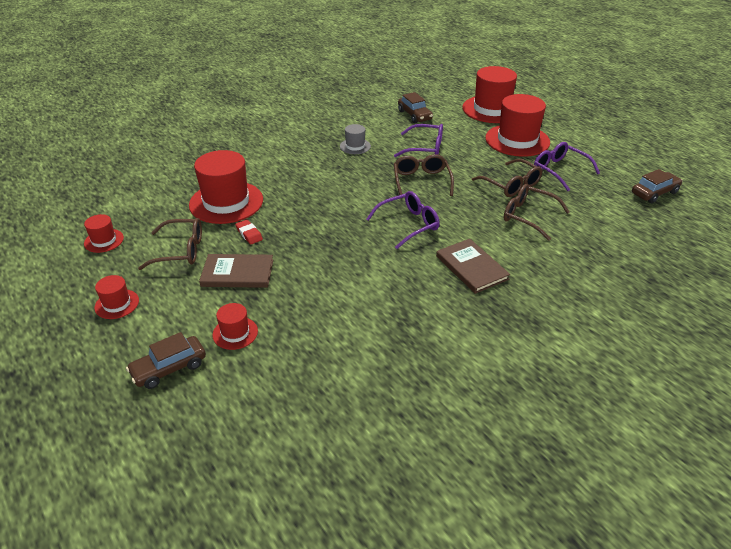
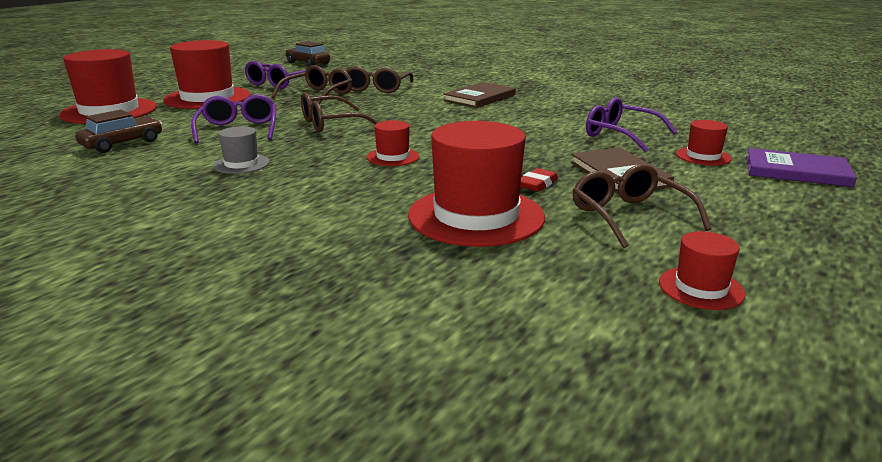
camera: 110 degrees left, 15 degrees down
(117, 304) = (785, 225): red hat -> red hat (393, 157)
(169, 368) = (796, 171): brown car -> purple book
(408, 224) = (431, 120): purple glasses -> purple glasses (620, 135)

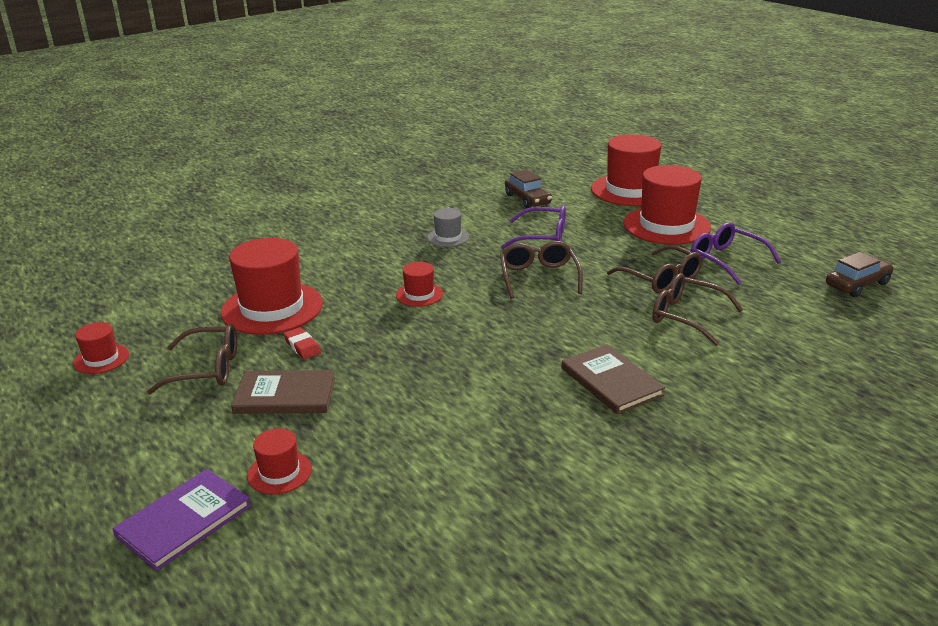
camera: 110 degrees right, 5 degrees up
(620, 135) = (390, 441): purple glasses -> none

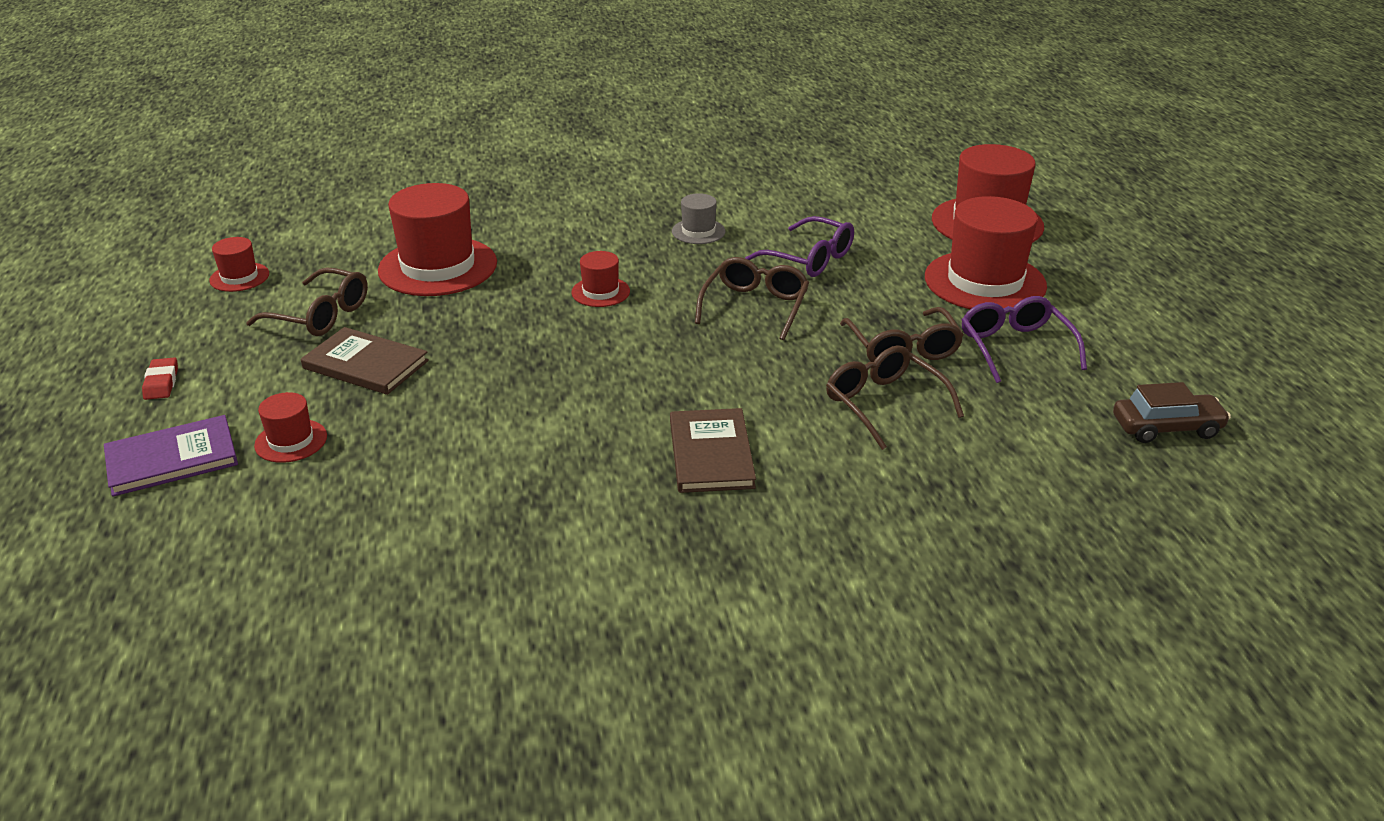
camera: 25 degrees right, 5 degrees up
(302, 346) = (429, 317): red eraser -> red eraser (161, 383)
(527, 199) = (841, 205): brown car -> none

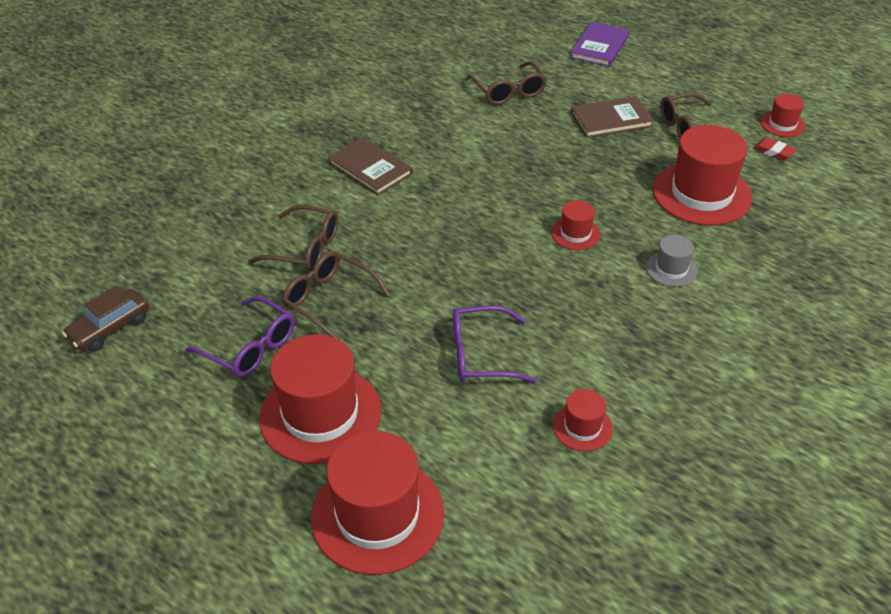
camera: 140 degrees right, 10 degrees up
(161, 383) = (678, 65): red eraser -> red eraser (773, 152)
(291, 441) = (569, 75): red hat -> red hat (582, 427)
(698, 231) = (600, 334): grey hat -> grey hat (671, 269)
(755, 306) = (464, 280): brown glasses -> brown glasses (508, 91)

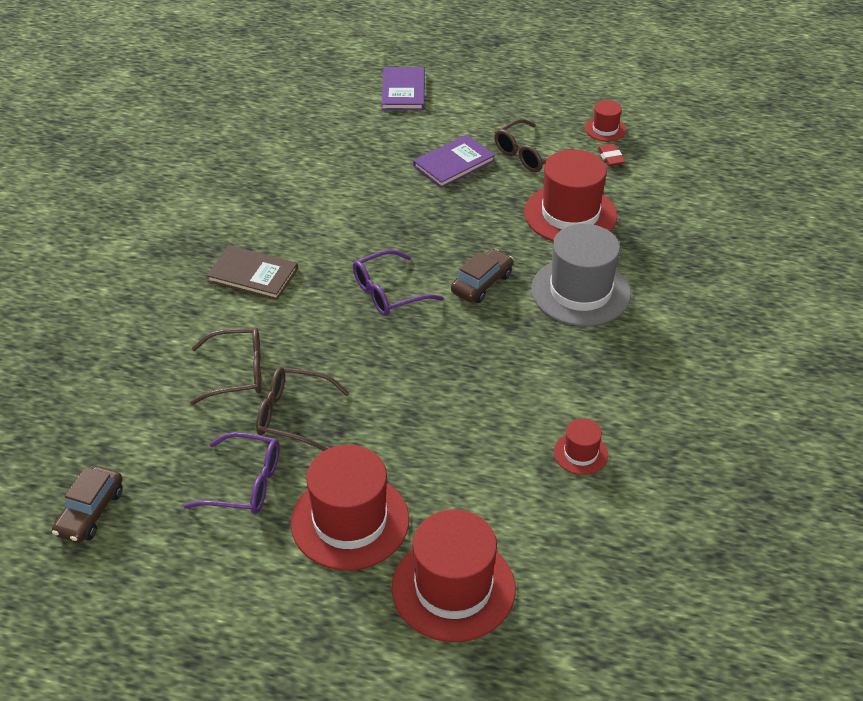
camera: 25 degrees left, 0 degrees up
(481, 355) = (461, 420): purple glasses -> purple glasses (388, 293)
(508, 91) = (342, 160): brown glasses -> none
(575, 233) = (481, 283): red hat -> brown car
(611, 119) = (454, 163): brown book -> purple book
(671, 269) = (580, 292): grey hat -> grey hat, size x2.08
(773, 152) = (610, 157): red eraser -> red eraser turned 60 degrees clockwise

